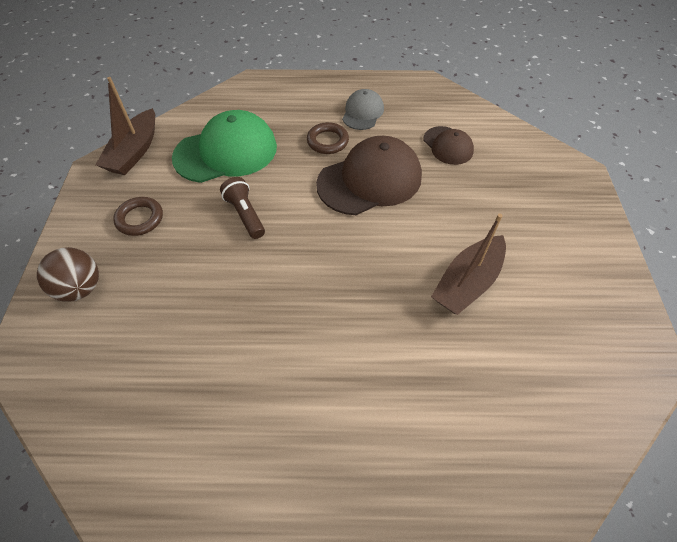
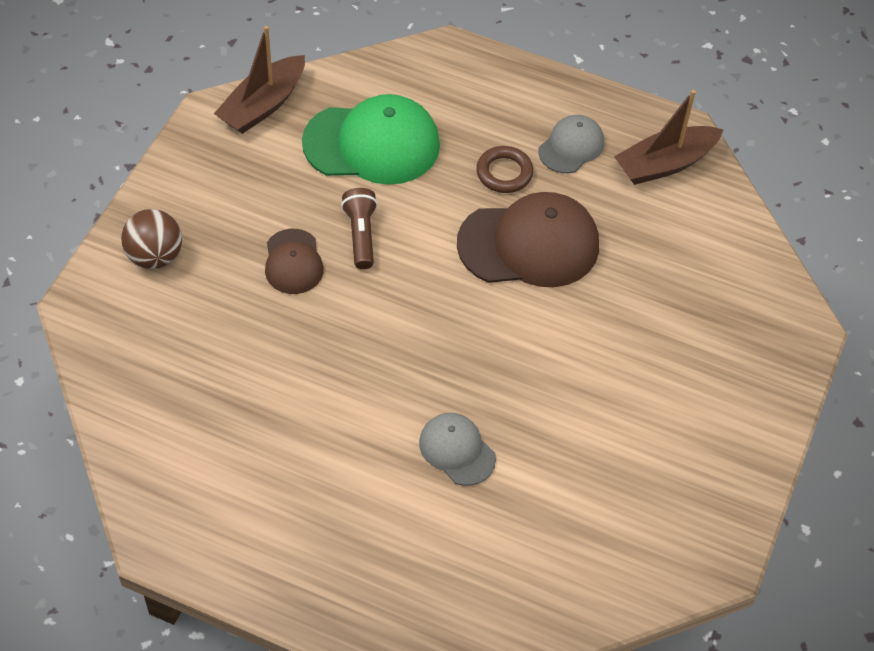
camera: 20 degrees right, 0 degrees up
(140, 219) = (241, 197): brown ring -> none
(402, 354) = (457, 450): none -> grey cap
(448, 145) = (655, 233): brown cap -> brown cap (293, 262)
(467, 283) = (572, 407): brown boat -> brown boat (665, 164)

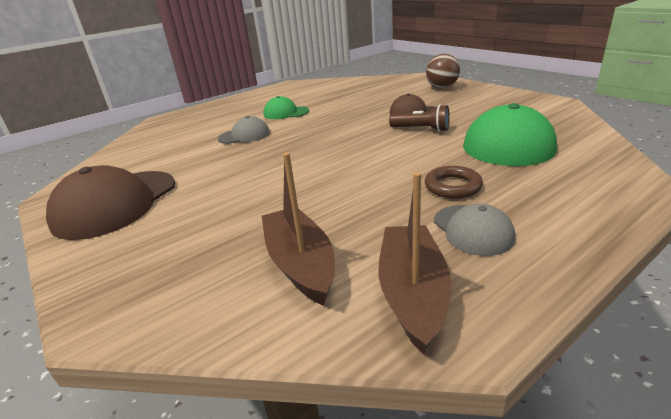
camera: 125 degrees right, 25 degrees down
(263, 105) = (562, 114): brown boat -> brown boat (300, 263)
(342, 445) = (286, 113): none -> green cap
(529, 244) = (365, 182): brown cap -> brown cap (116, 203)

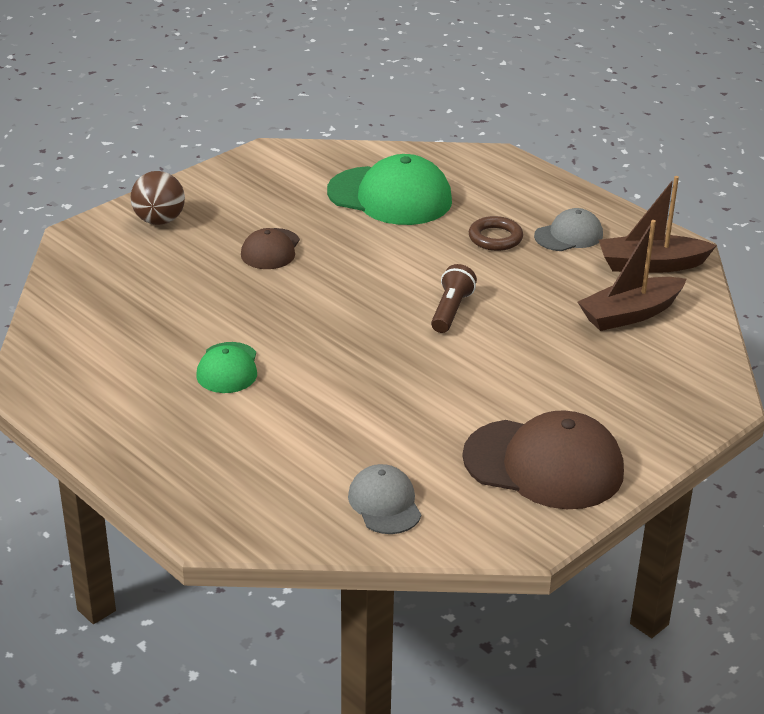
camera: 100 degrees left, 5 degrees up
(244, 135) = (327, 397): grey cap -> grey cap (384, 503)
(421, 129) = (340, 247): brown flashlight -> brown flashlight (451, 310)

